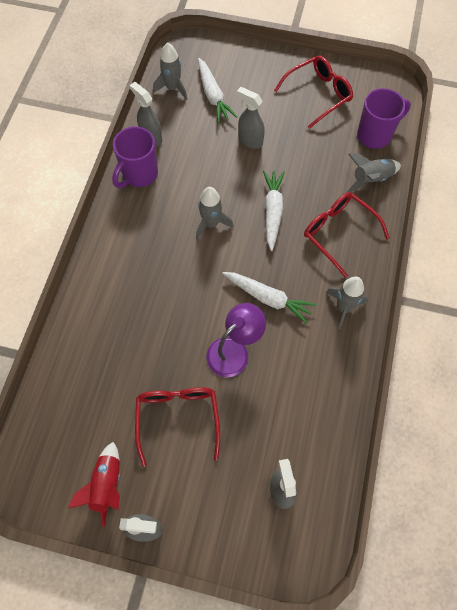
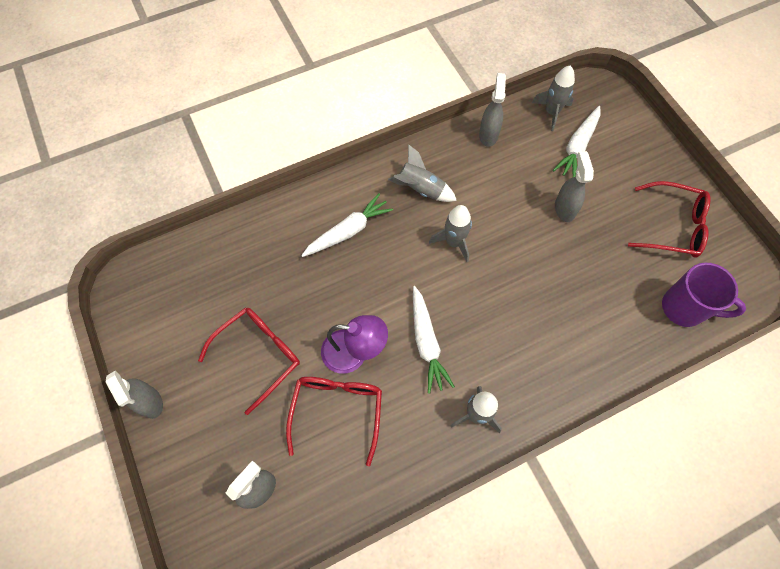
camera: 50 degrees right, 0 degrees up
(106, 485) = (165, 345): red rocket -> none
(139, 174) = (446, 154): purple mug -> none
(272, 211) = (513, 281): white carrot -> white carrot (348, 231)
(338, 233) = (547, 354): red glasses -> red glasses (337, 411)
(371, 179) = (632, 340): grey rocket -> grey rocket (421, 189)

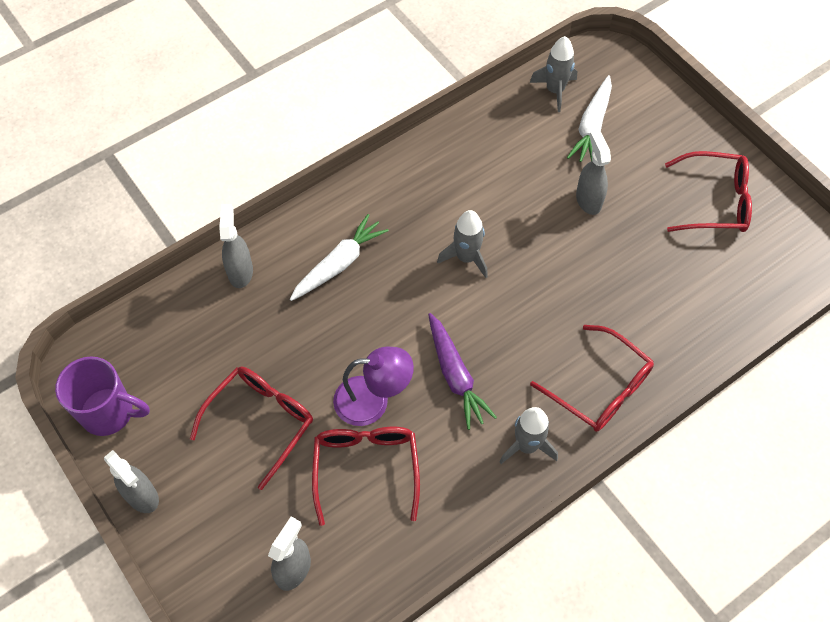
camera: 10 degrees left, 5 degrees down
(421, 189) = (416, 202): grey rocket -> none
(426, 342) = (455, 375): white carrot -> purple carrot
(488, 135) = (485, 127): grey spray bottle -> grey spray bottle (240, 272)
(547, 374) = (600, 388): none -> red glasses
(684, 308) = (741, 291): purple mug -> purple mug (109, 413)

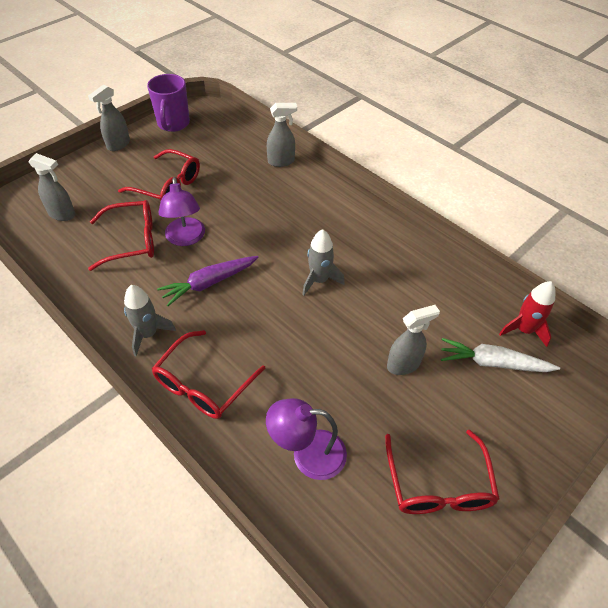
camera: 80 degrees right, 10 degrees down
(339, 264) = (297, 208): white carrot -> none
(555, 90) = (523, 330): grey rocket -> red rocket
(683, 299) = (307, 454): none -> purple lamp

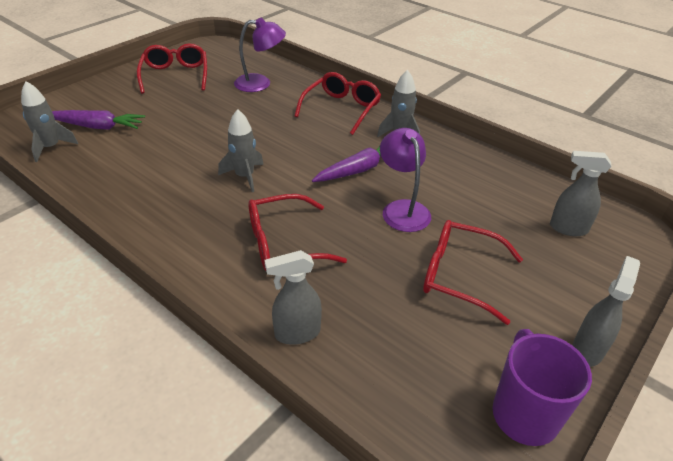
camera: 175 degrees right, 10 degrees down
(132, 241) = (462, 203): red glasses -> red glasses (284, 243)
(403, 364) = (177, 123): grey spray bottle -> none
(493, 363) = (97, 127): white carrot -> purple carrot
(523, 330) = (51, 147): red rocket -> grey rocket

